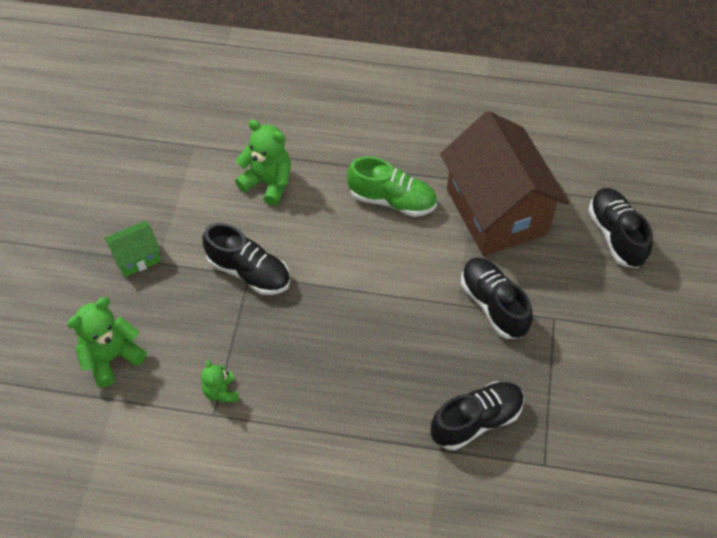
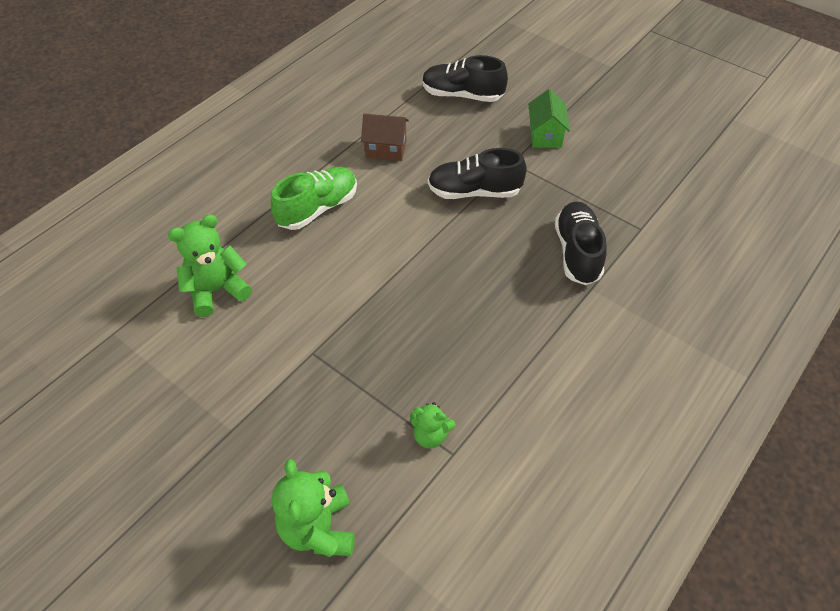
camera: 60 degrees left, 5 degrees down
(137, 257) = (208, 448): green house -> green house (545, 135)
(249, 272) = (308, 351): black shoe -> none
(496, 211) = (386, 149): brown house -> brown house, size x0.43

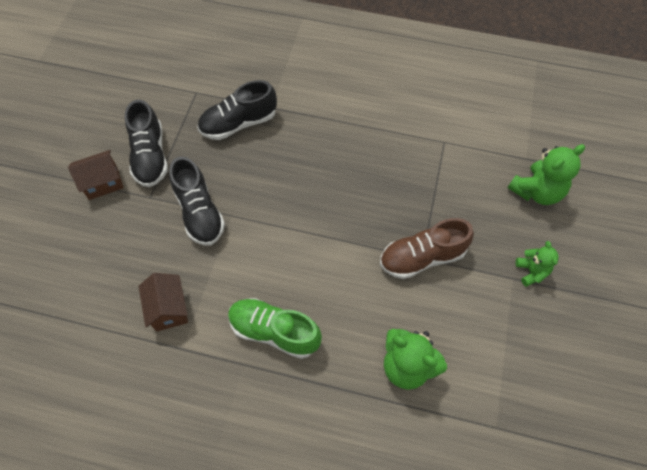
camera: 115 degrees left, 10 degrees up
(313, 352) = (422, 257): none -> brown shoe
(430, 435) = (440, 158): green teddy bear -> green teddy bear (531, 271)
(462, 95) = (59, 273): black shoe -> black shoe (150, 156)
(545, 135) = (103, 183): green house -> brown house

